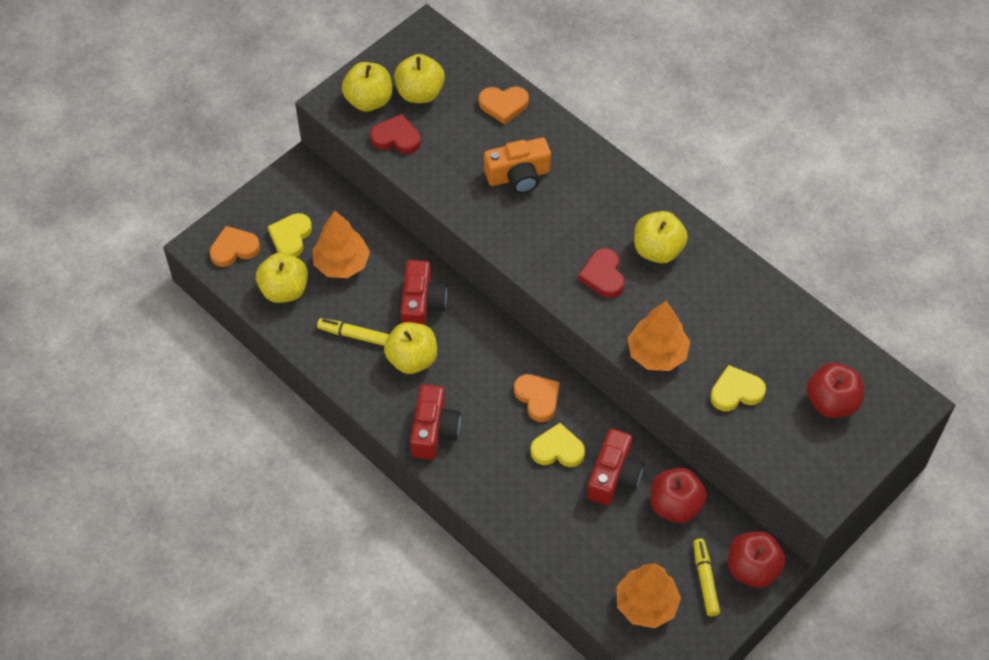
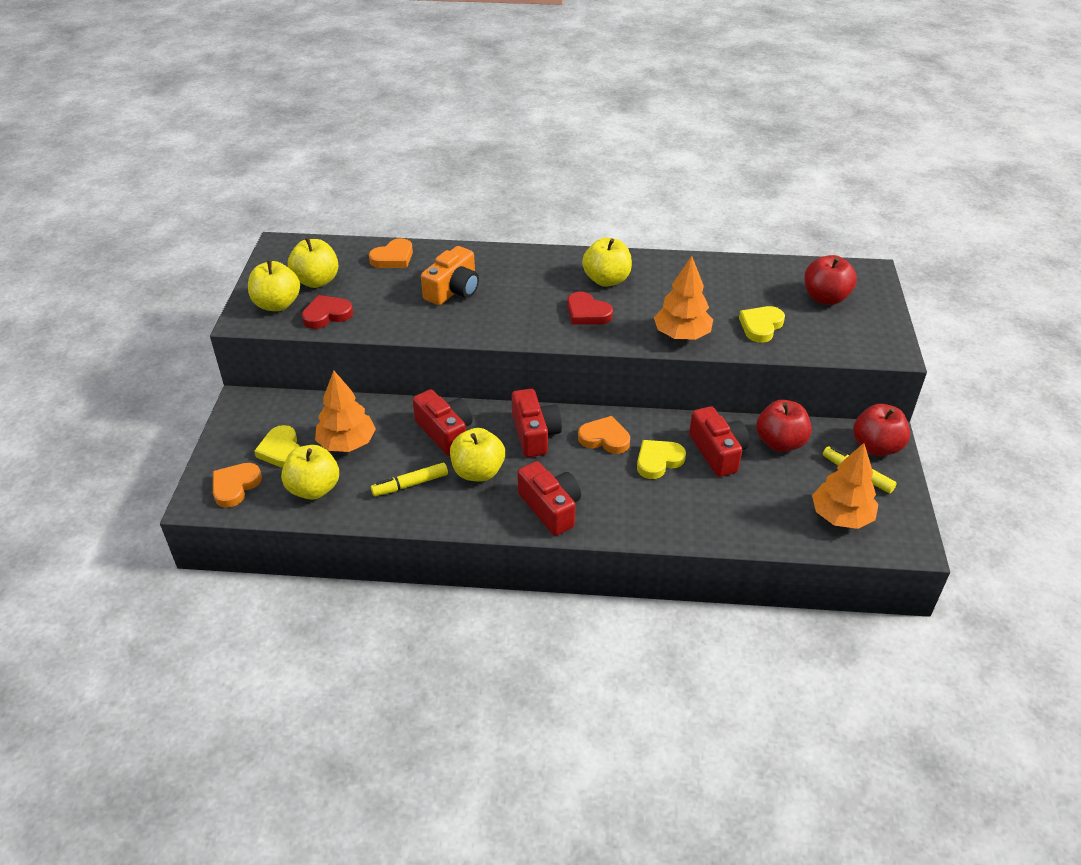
camera: 40 degrees left, 15 degrees down
(487, 355) = (535, 434): none -> red camera

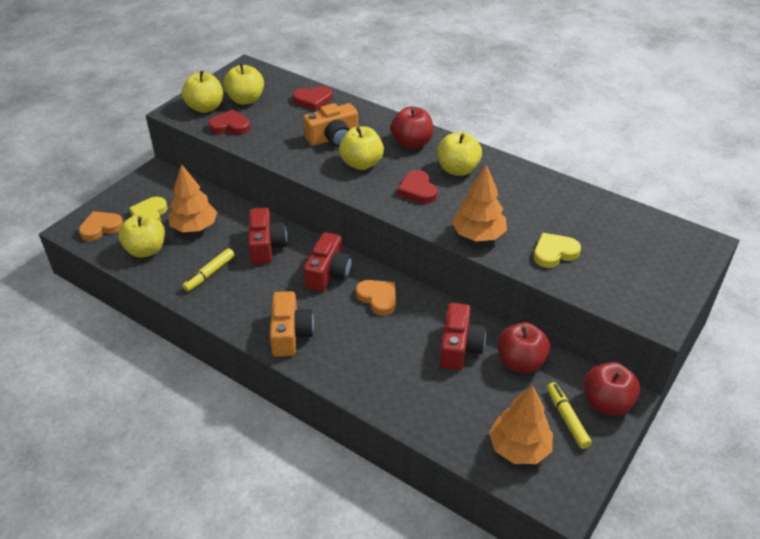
camera: 30 degrees right, 0 degrees up
(393, 258) = (313, 100): orange heart -> red heart
(410, 484) = (209, 274): yellow marker -> yellow marker turned 60 degrees counterclockwise
(478, 472) = (263, 284): yellow apple -> yellow apple (361, 164)
(550, 508) = (290, 334): red camera -> orange camera
(658, 461) = (404, 333): yellow heart -> none
(825, 298) = (637, 250): red apple -> red apple (411, 143)

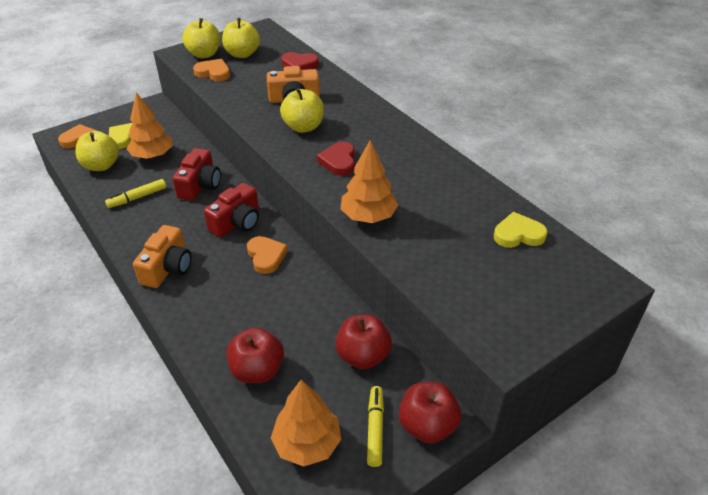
camera: 20 degrees right, 0 degrees up
(230, 126) = (213, 73): red heart -> orange heart
(411, 143) = (362, 118): red apple -> red apple (257, 370)
(457, 169) = (390, 151): yellow apple -> none
(459, 347) = (312, 324): red camera -> none
(554, 253) = (434, 252): yellow heart -> yellow heart (518, 234)

